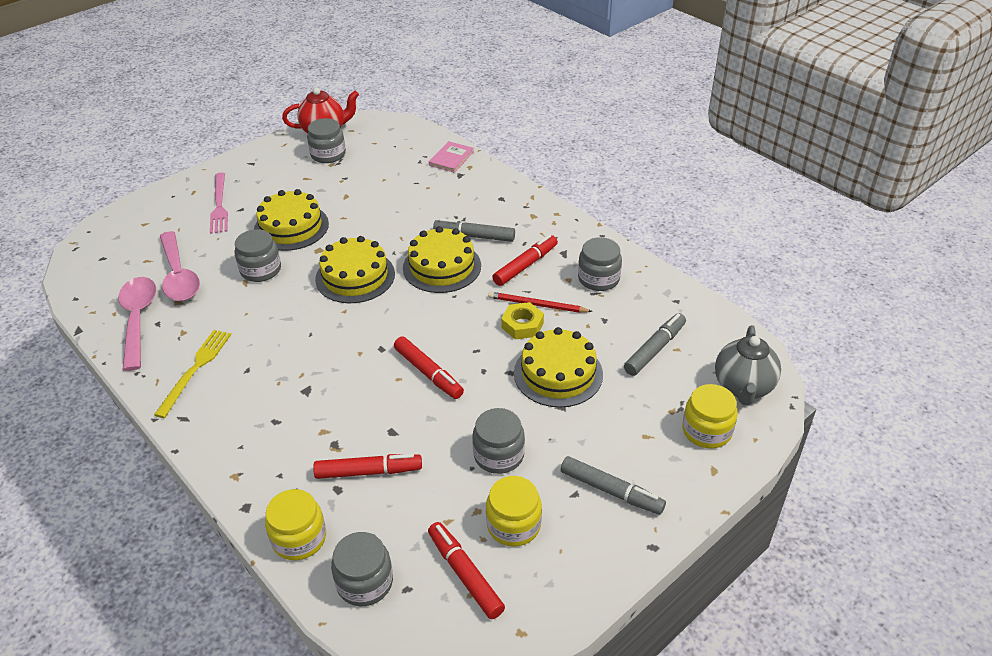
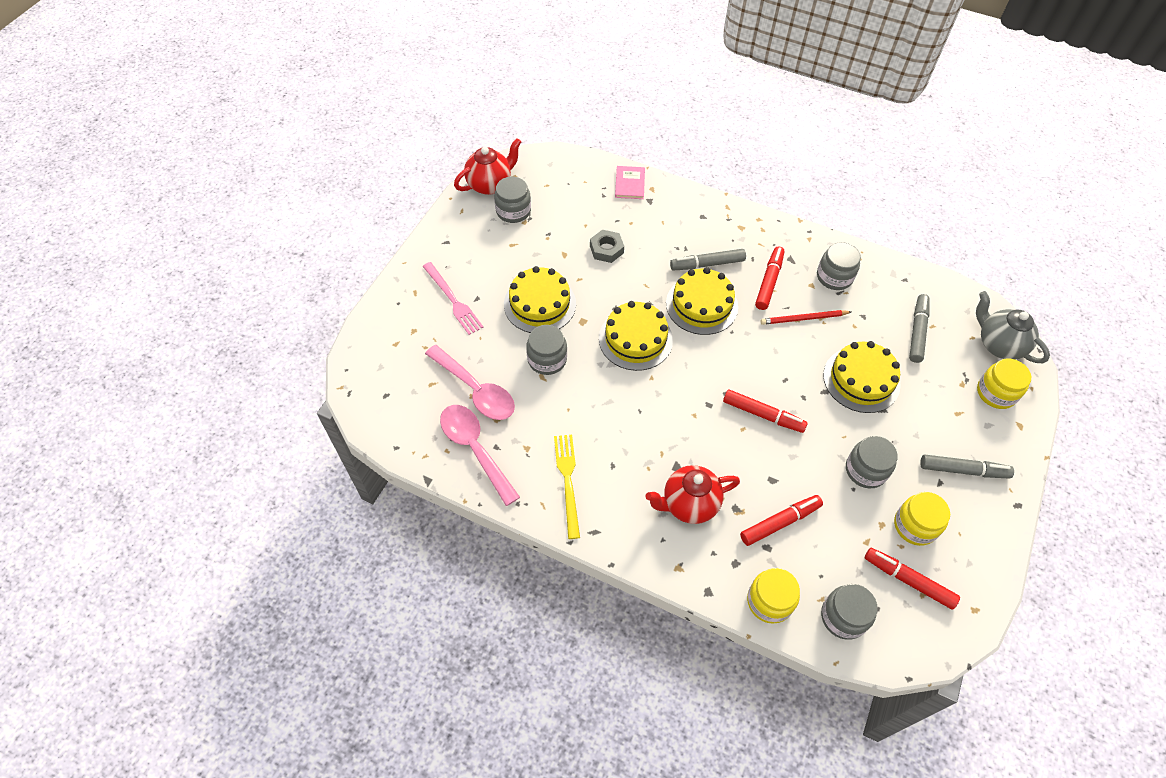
camera: 25 degrees left, 15 degrees up
(291, 425) = (689, 504): none -> red teapot
(387, 202) = (606, 249): none -> grey nut
(522, 325) = (805, 342): yellow nut -> none
(743, 387) = (998, 345): grey teapot -> grey teapot turned 150 degrees clockwise

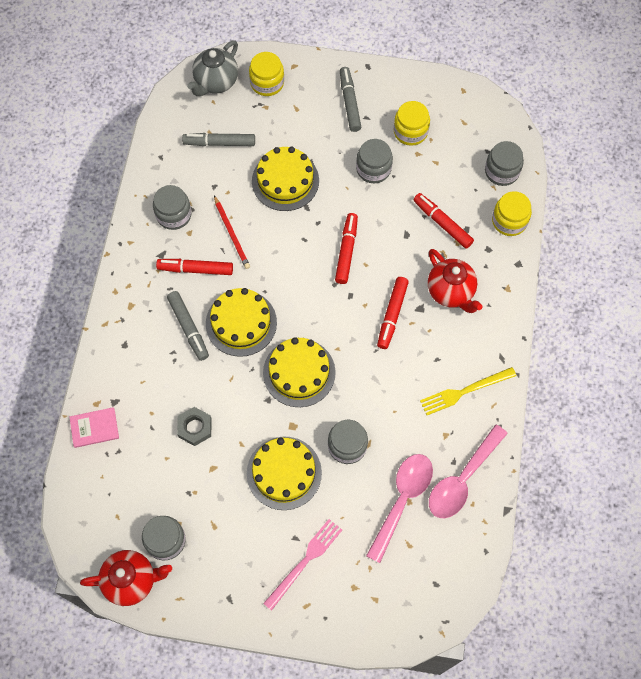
camera: 105 degrees left, 10 degrees up
(490, 184) = (131, 580): red teapot -> red teapot turned 135 degrees clockwise
(908, 580) = (457, 133): red marker -> red marker (392, 315)

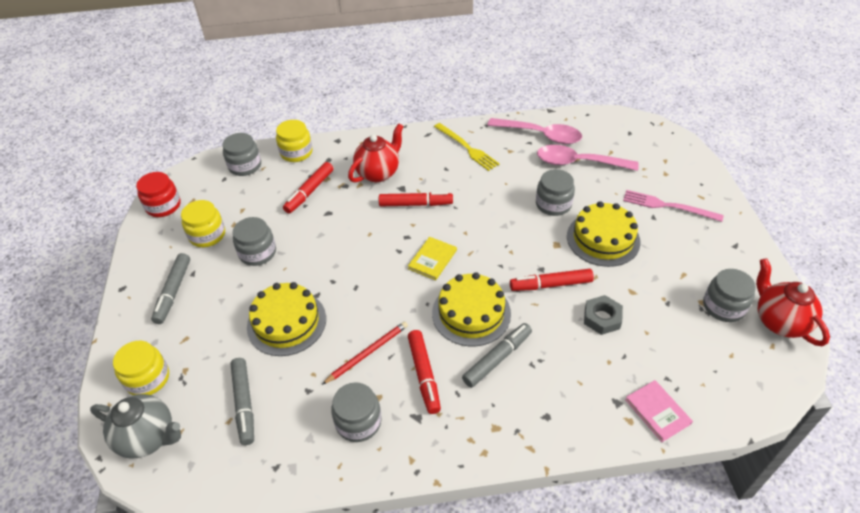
camera: 105 degrees left, 20 degrees down
(299, 372) = (502, 253): yellow cake -> none
(313, 310) = (432, 259): none -> yellow book
(346, 251) = (359, 251): red marker -> red marker (550, 285)
(349, 102) = (173, 292): grey marker -> grey marker turned 60 degrees counterclockwise
(463, 99) = (163, 206): none -> red jar

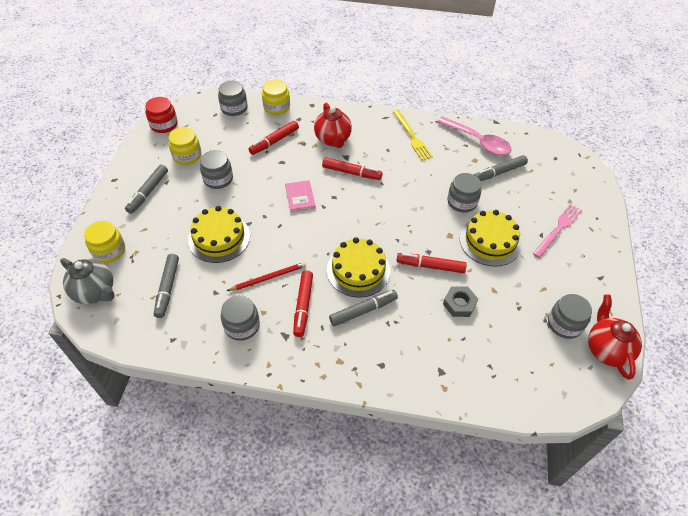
camera: 15 degrees right, 5 degrees up
(378, 173) = (333, 139): red teapot -> red teapot turned 105 degrees clockwise
(432, 259) = (346, 220): yellow book -> none
(578, 162) = (499, 172): pink spoon -> grey marker
(657, 411) = (470, 388): pink book -> pink book (300, 197)
(668, 206) = (558, 229): pink fork -> pink fork turned 90 degrees clockwise

